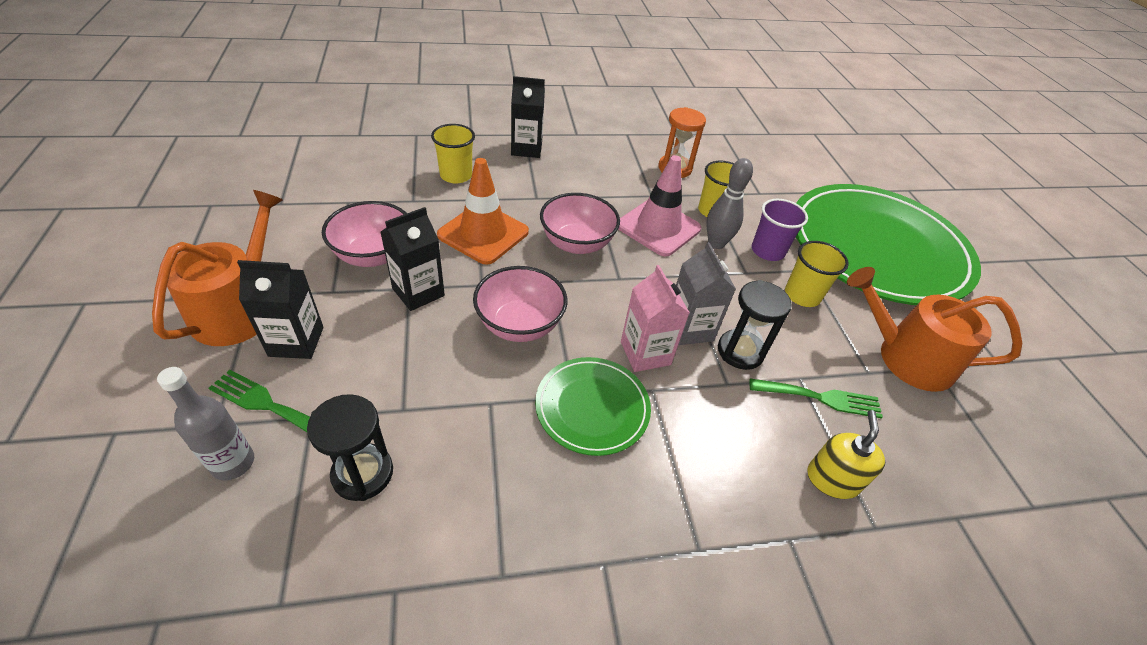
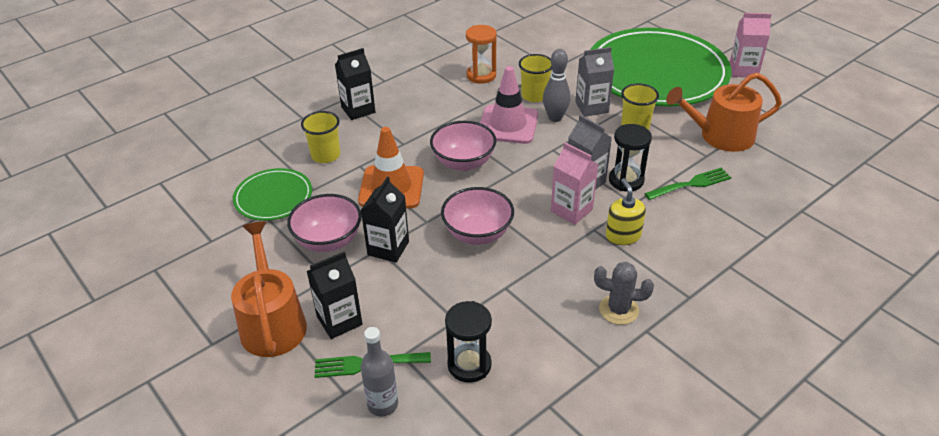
camera: 25 degrees left, 5 degrees down
(592, 407) = (568, 257): green plate -> green plate (273, 197)
(593, 511) = (618, 310): none -> grey cactus
(767, 251) = (591, 107): purple cup -> grey carton
(832, 479) = (728, 225): yellow soap dispenser -> yellow soap dispenser (623, 235)
(995, 293) = (743, 70): none -> pink carton

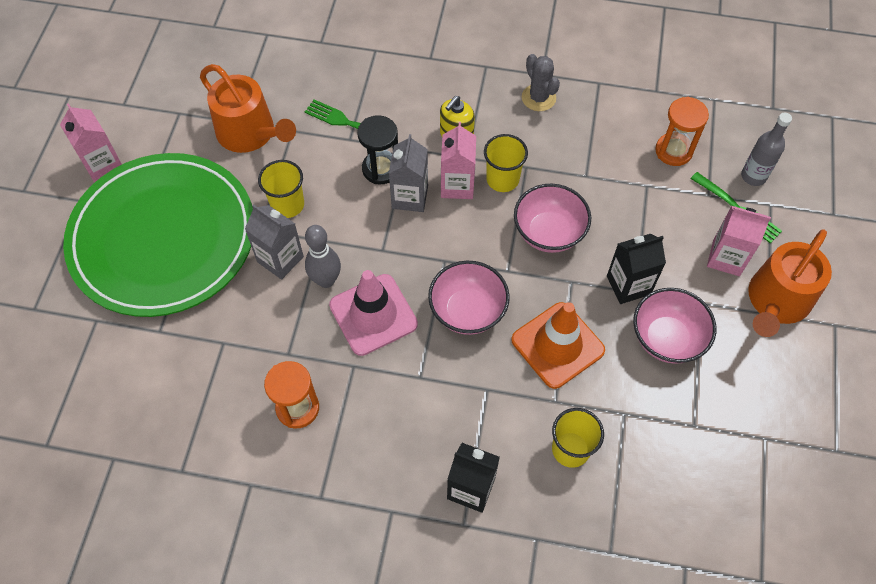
camera: 130 degrees left, 20 degrees up
(273, 197) = (668, 439): green plate -> none
(339, 320) = (726, 258): black carton -> pink carton
(469, 365) = (673, 151): black hourglass -> orange hourglass
(534, 95) = (298, 325): yellow cup -> yellow cup (502, 179)

